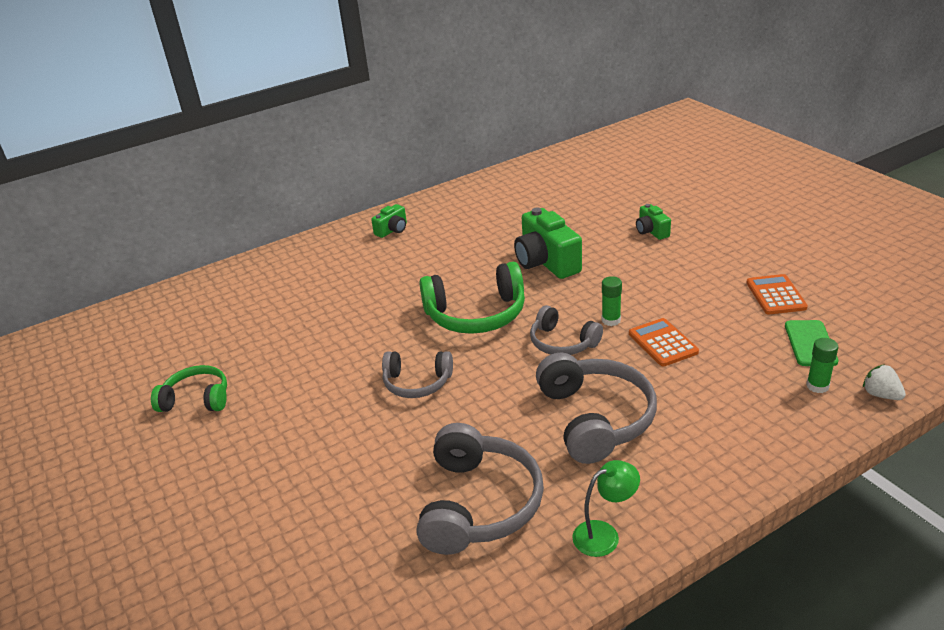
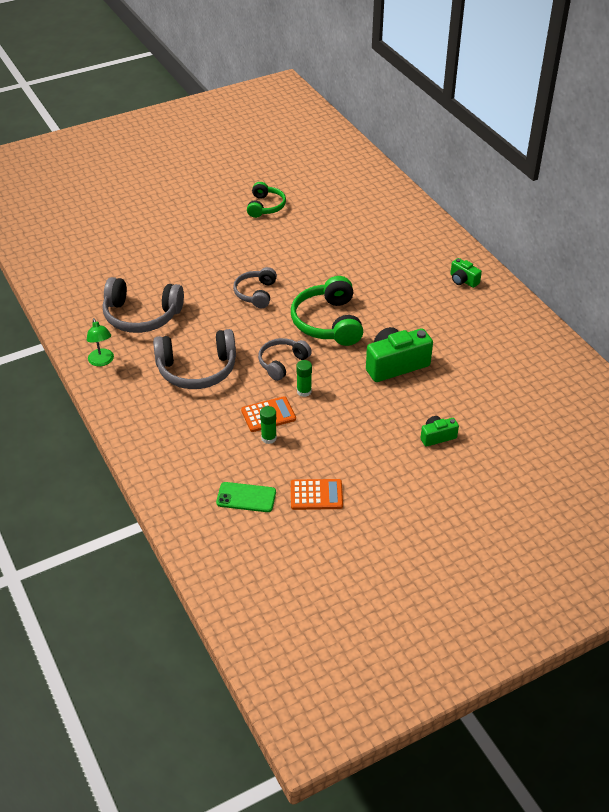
camera: 90 degrees right, 10 degrees up
(817, 386) = (196, 487): green glue stick -> green glue stick (269, 438)
(881, 395) = (177, 518): white strawberry -> none

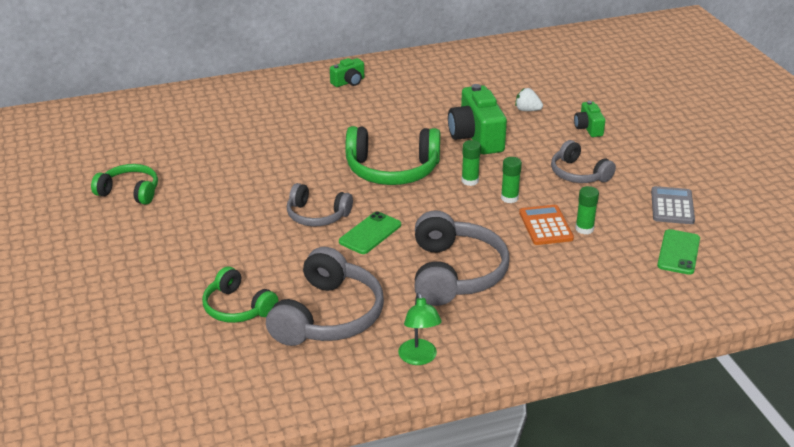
camera: 80 degrees left, 10 degrees down
(102, 361) = (419, 358): green lamp -> green lamp turned 90 degrees clockwise
(145, 276) = (237, 308): none -> green headphones
(239, 322) = (370, 233): none -> green phone
(282, 363) = (457, 208): grey headphones -> grey headphones (578, 174)
(316, 495) = (672, 206): orange calculator -> grey calculator
(324, 367) = (470, 181): none -> green glue stick
(456, 394) = (527, 110): none -> white strawberry

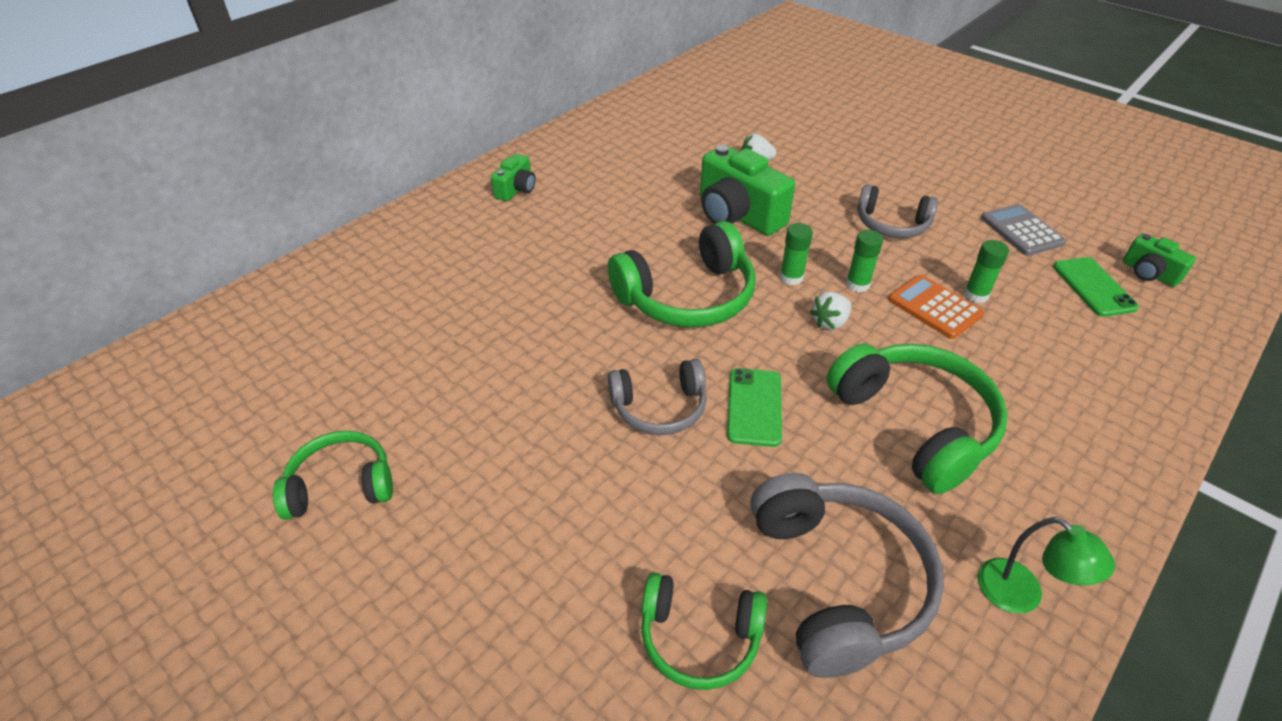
camera: 30 degrees left, 10 degrees up
(455, 273) = (915, 424): grey headphones -> green headphones
(465, 211) = (830, 322): none -> white strawberry
(588, 128) = (839, 164): green camera -> green camera (1149, 273)

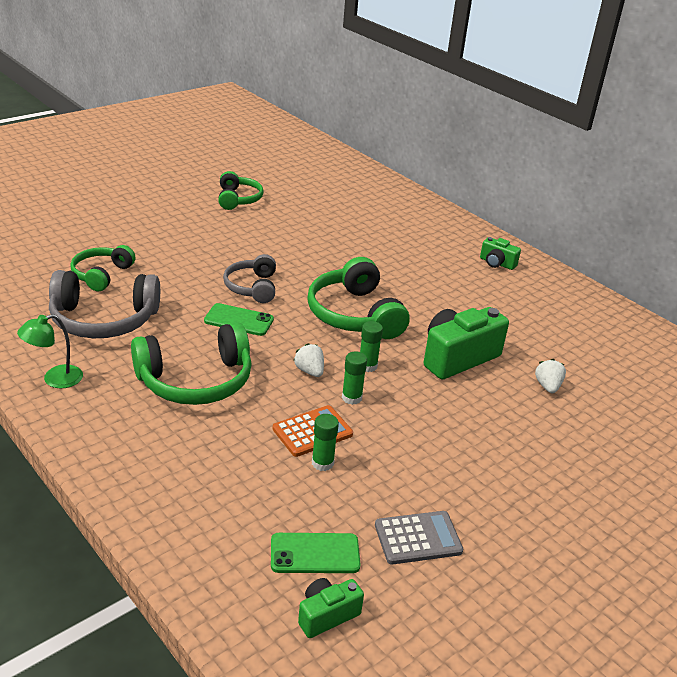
camera: 95 degrees right, 10 degrees down
(891, 224) = (437, 444): grey headphones -> none

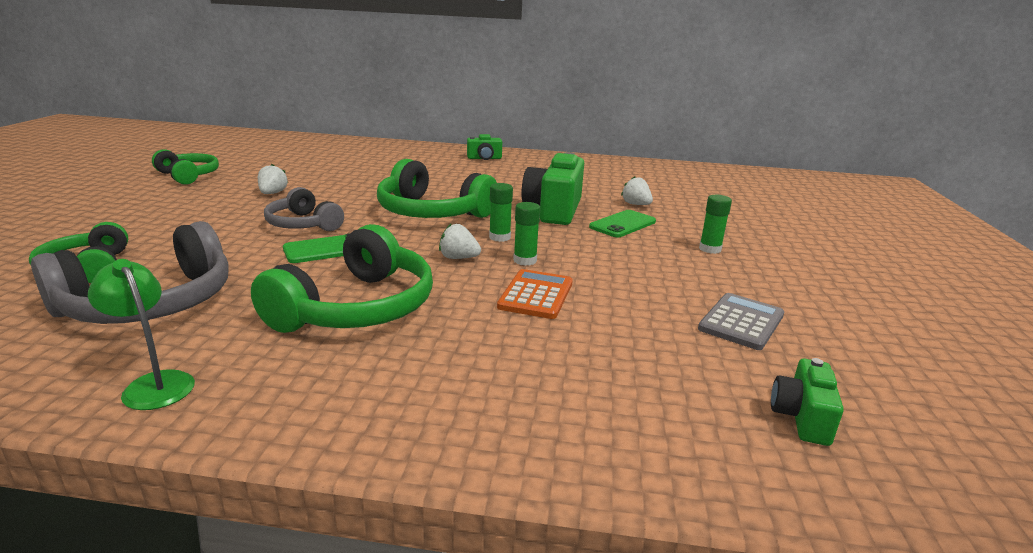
camera: 40 degrees left, 10 degrees down
(55, 379) = (154, 384): green lamp -> green lamp turned 120 degrees clockwise
(270, 243) = (272, 193): none -> white strawberry
(315, 553) = (703, 378): green phone -> green phone (623, 224)
(322, 463) = (584, 311): green glue stick -> green glue stick (710, 249)

